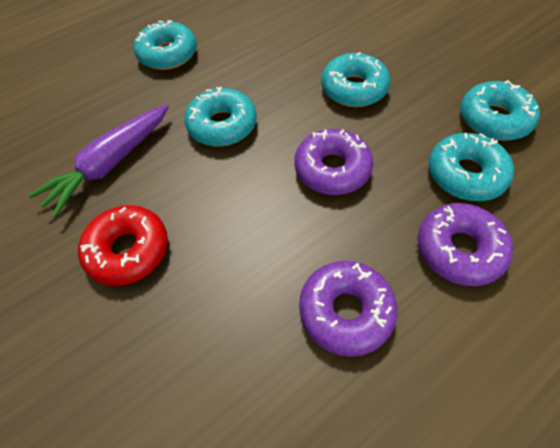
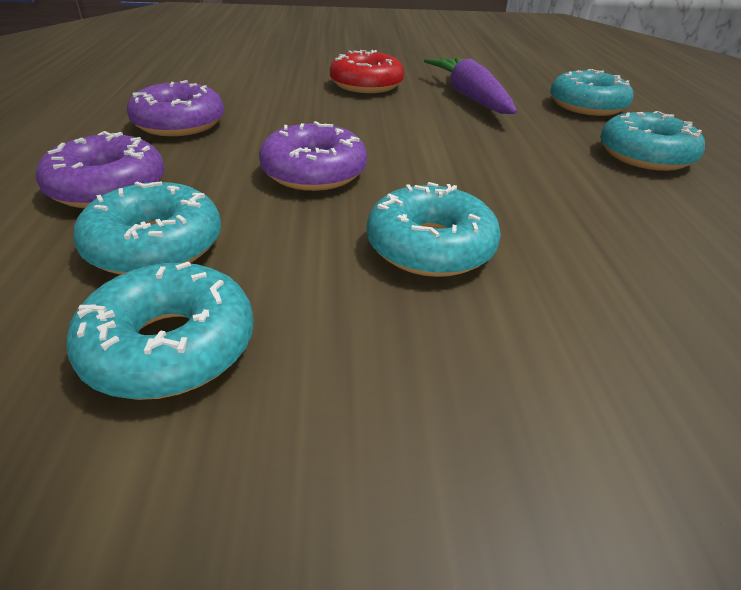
camera: 120 degrees right, 20 degrees down
(222, 125) = (464, 145): turquoise donut -> turquoise donut (587, 106)

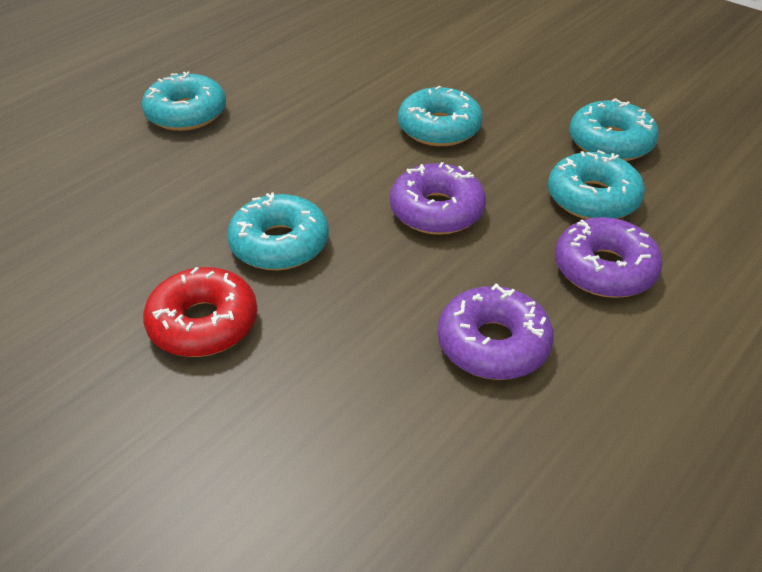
camera: 135 degrees left, 5 degrees up
(470, 97) = (147, 238): purple carrot -> none
(587, 106) = (83, 171): turquoise donut -> turquoise donut (279, 244)

